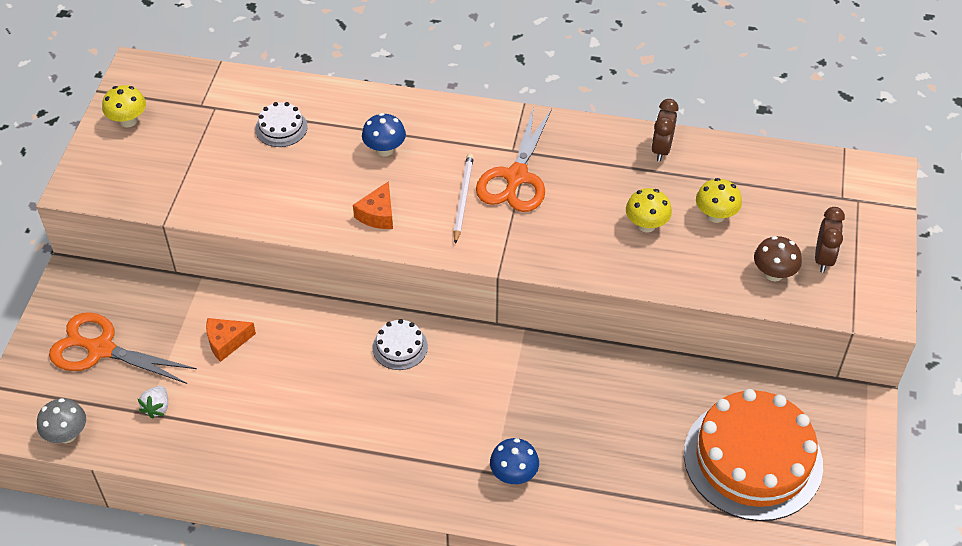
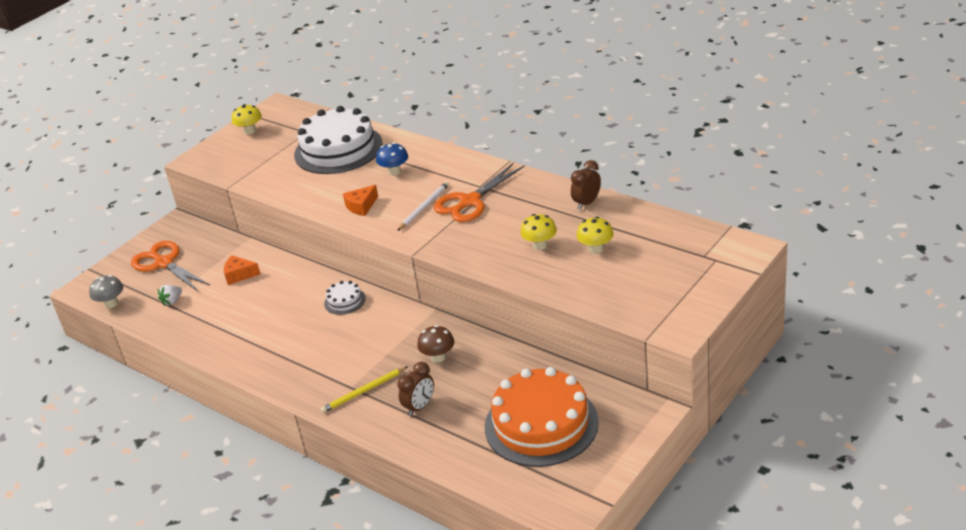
camera: 30 degrees right, 15 degrees down
(281, 128) = (338, 149): white cake -> white cake, size x2.35
(514, 475) = (363, 391): blue mushroom -> yellow pencil
(773, 273) = (612, 292): brown mushroom -> brown mushroom (438, 357)
(823, 258) = (658, 290): brown clock -> brown clock (419, 407)

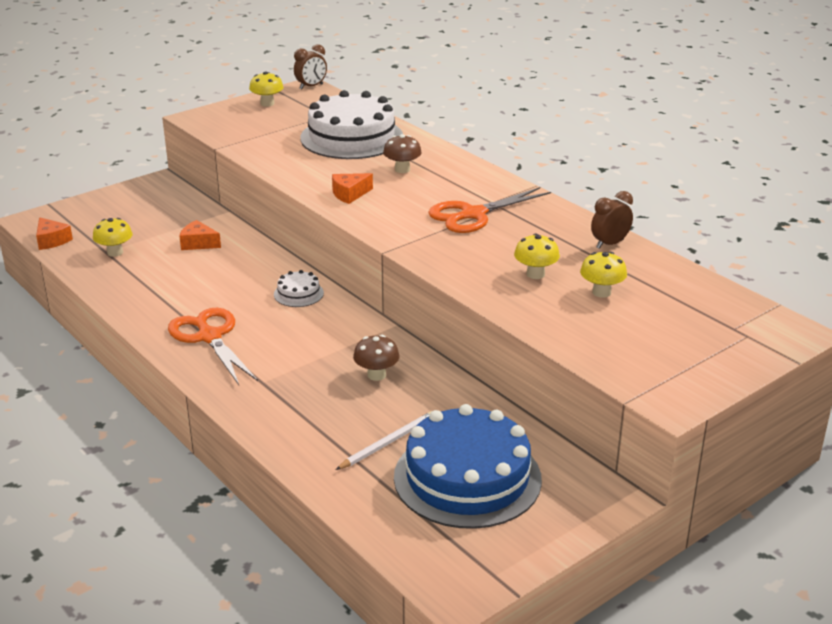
camera: 10 degrees right, 5 degrees down
(111, 303) = (52, 240): grey mushroom -> orange cheese
(164, 263) = (126, 215): orange scissors -> orange scissors (209, 337)
(172, 301) = (115, 252): white strawberry -> yellow mushroom
(363, 391) = (274, 390): yellow pencil -> none
(394, 171) = (402, 169): blue mushroom -> brown mushroom
(419, 407) = (330, 422): brown clock -> brown clock (311, 87)
(424, 207) = (419, 209): white pencil -> white pencil (388, 442)
(541, 424) = (467, 478): orange cake -> blue cake

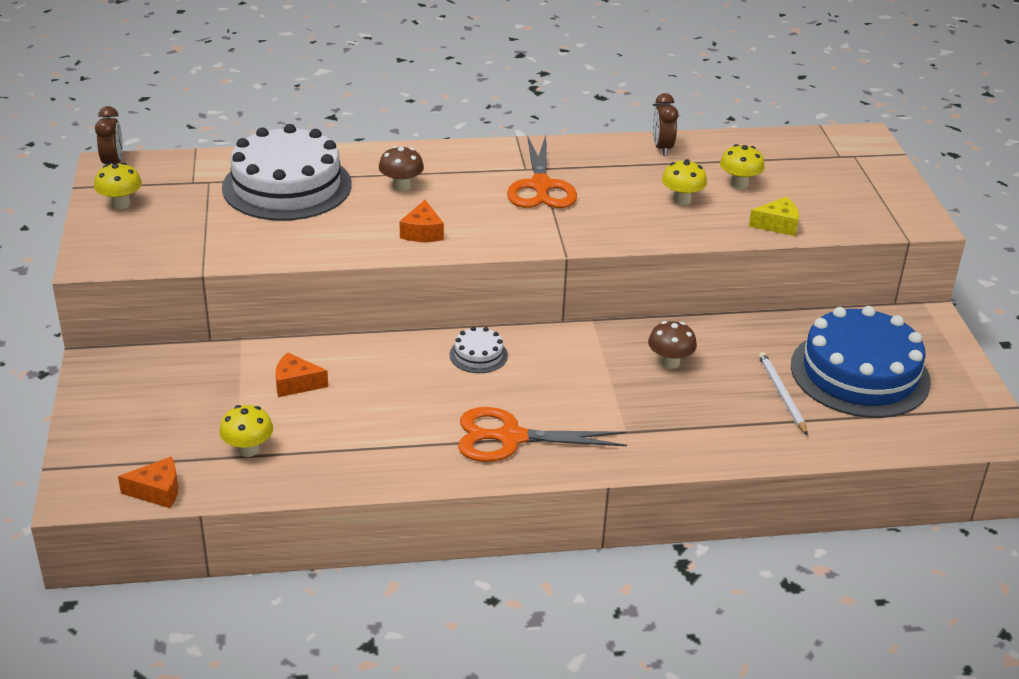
camera: 60 degrees left, 5 degrees up
(198, 243) = (296, 384): orange cheese -> orange cheese turned 45 degrees clockwise
(556, 327) = (777, 225): none -> yellow cheese

